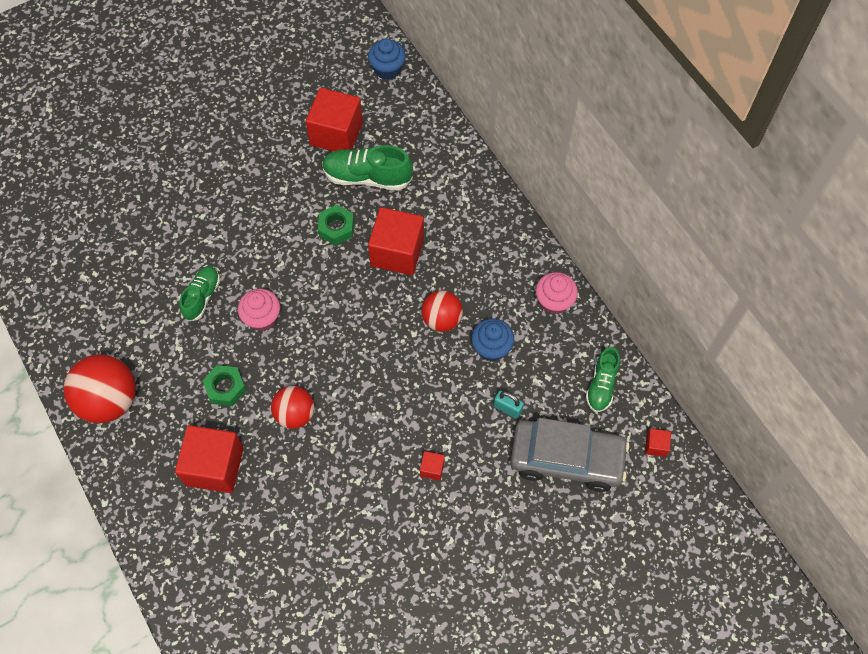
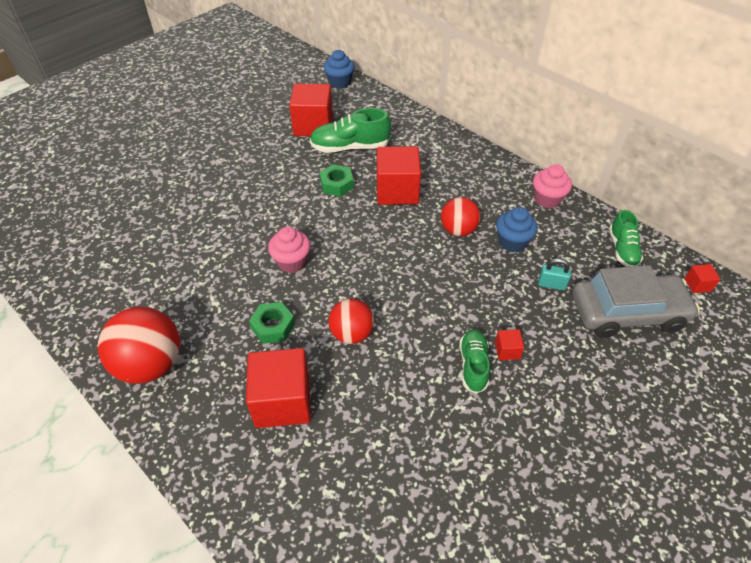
camera: 15 degrees left, 15 degrees down
(202, 297) = (228, 257): green shoe -> green shoe (473, 365)

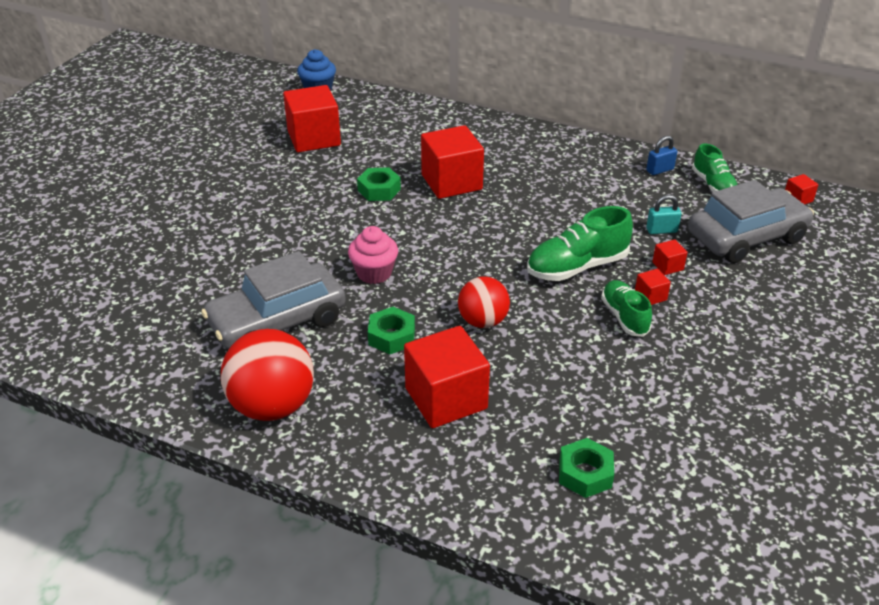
camera: 20 degrees left, 10 degrees down
(197, 287) = (277, 322): none -> grey car
(350, 147) = (371, 151): green shoe -> green shoe (577, 267)
(356, 519) = (585, 473): none -> green nut
(458, 230) = (539, 204): red ball -> none
(512, 242) = (601, 202): blue cupcake -> none
(538, 323) = (667, 266): none -> red cube
(547, 199) = (615, 157): pink cupcake -> none
(580, 222) = (660, 170): none -> blue padlock

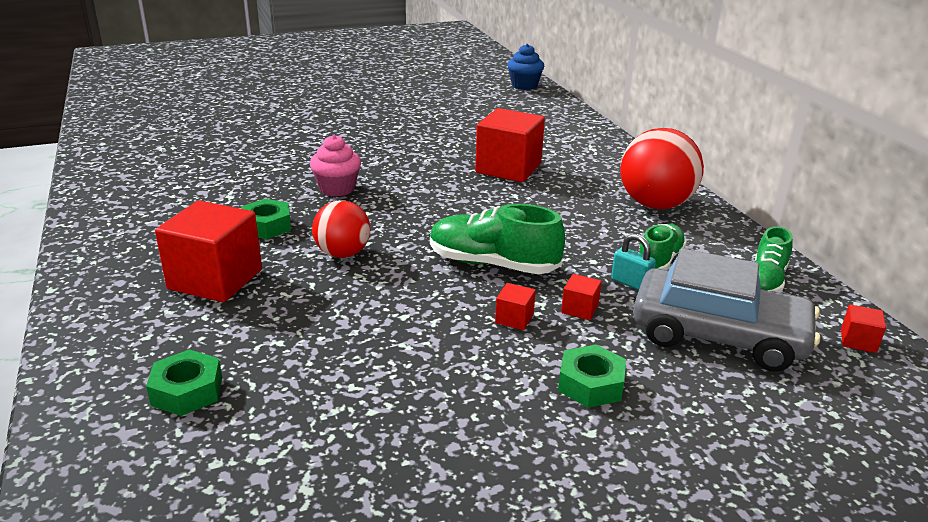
camera: 45 degrees right, 10 degrees down
(272, 406) = (123, 218): red ball -> red ball (655, 205)
(277, 322) = (225, 181): grey car -> none
(314, 138) = (463, 107): red cube -> none
(379, 190) = (445, 149): green nut -> green nut (590, 384)
(624, 317) = (458, 317): green shoe -> green shoe (659, 260)
(660, 170) = (725, 244): blue padlock -> none

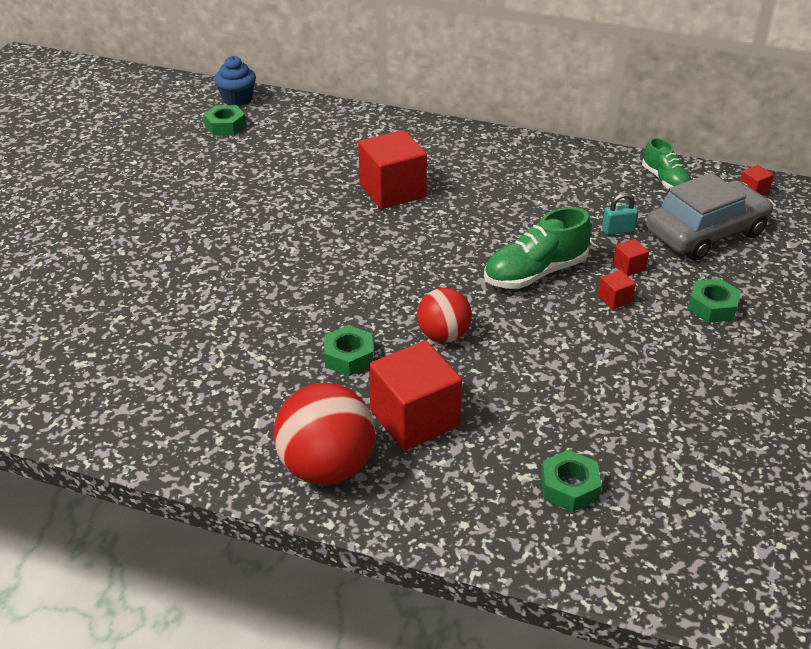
camera: 50 degrees left, 10 degrees up
(337, 189) = (322, 291): pink cupcake -> none
(485, 93) = (225, 126): none -> green nut
(655, 205) = (527, 162): red ball -> red ball (327, 467)
(659, 260) = (601, 203): green shoe -> none

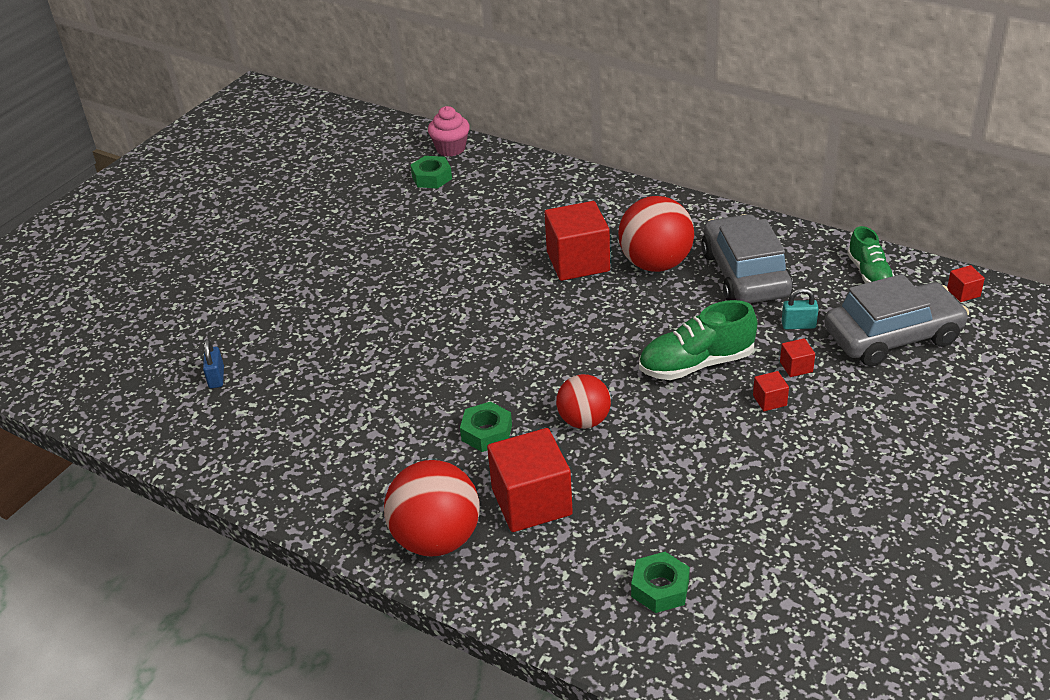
camera: 15 degrees right, 0 degrees up
(44, 331) = (216, 377): none -> blue padlock
(237, 99) = (451, 148): blue cupcake -> pink cupcake
(467, 187) = (655, 264): none -> red ball
(553, 190) = (744, 274): none -> grey car
(712, 307) = (870, 419): green nut -> none

